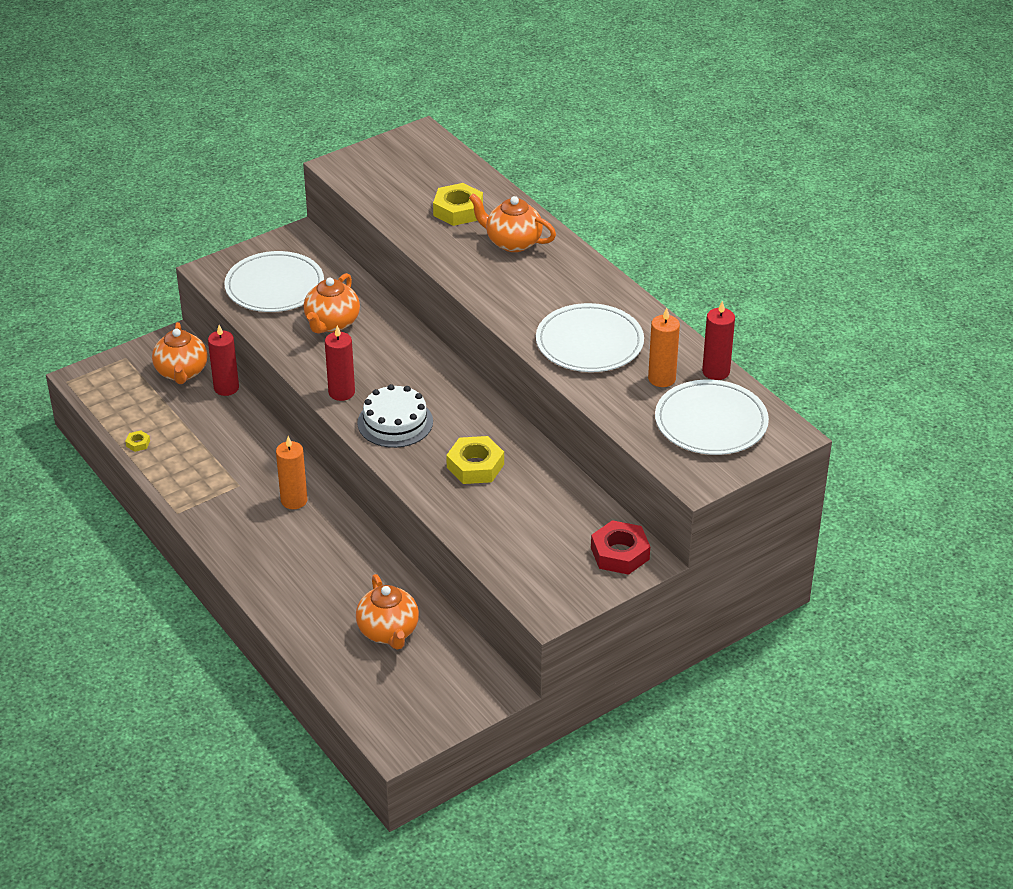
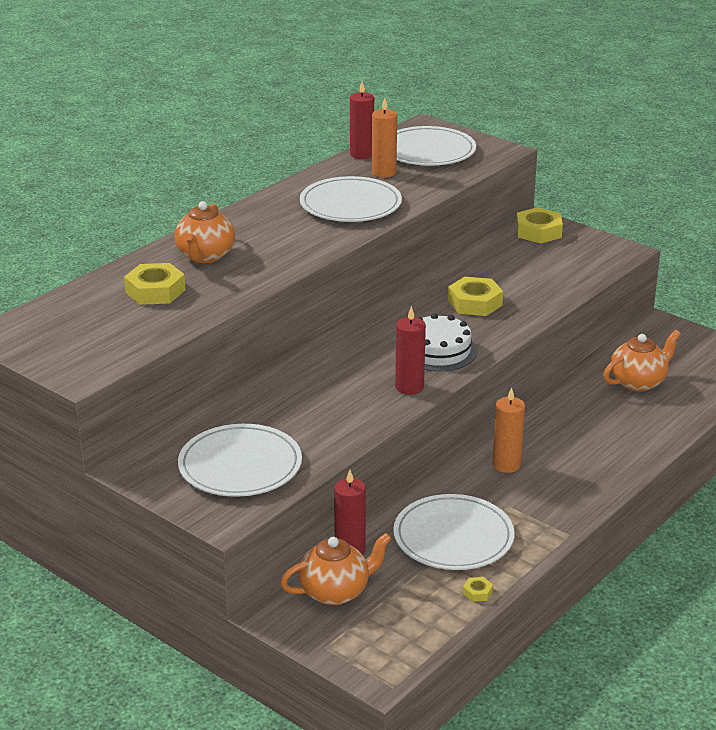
camera: 105 degrees left, 10 degrees down
(211, 446) = (453, 537): none -> white plate
(332, 323) = (296, 414): orange teapot -> none
(620, 553) = (538, 231): red nut -> yellow nut

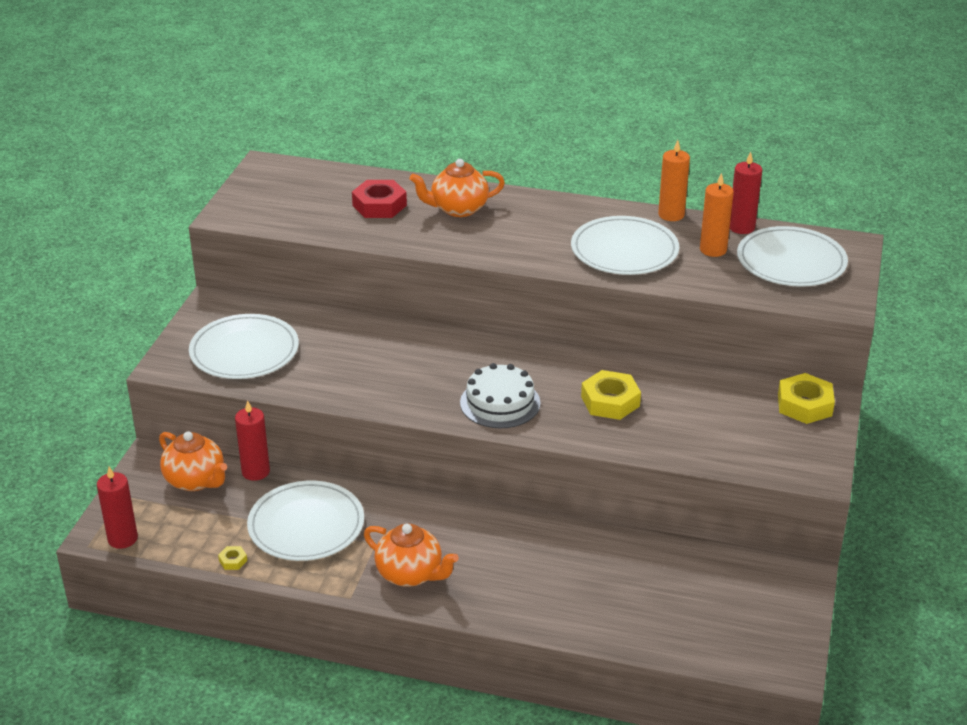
camera: 65 degrees right, 5 degrees up
(155, 291) = (379, 205): yellow nut -> red nut
(409, 387) = (422, 403): red candle -> red candle (122, 539)
(506, 465) = (440, 528): orange candle -> orange candle (671, 215)
(638, 382) = (661, 584): orange teapot -> orange teapot (410, 574)

